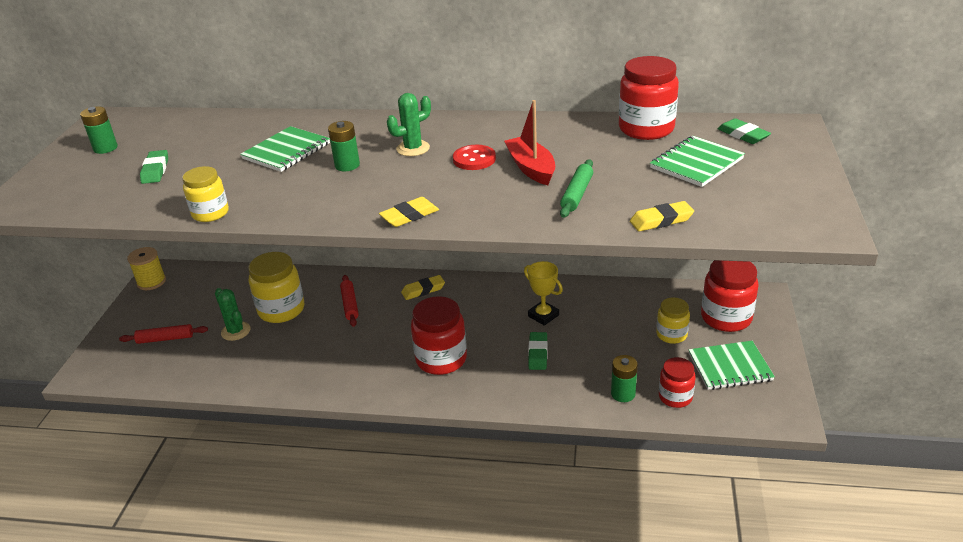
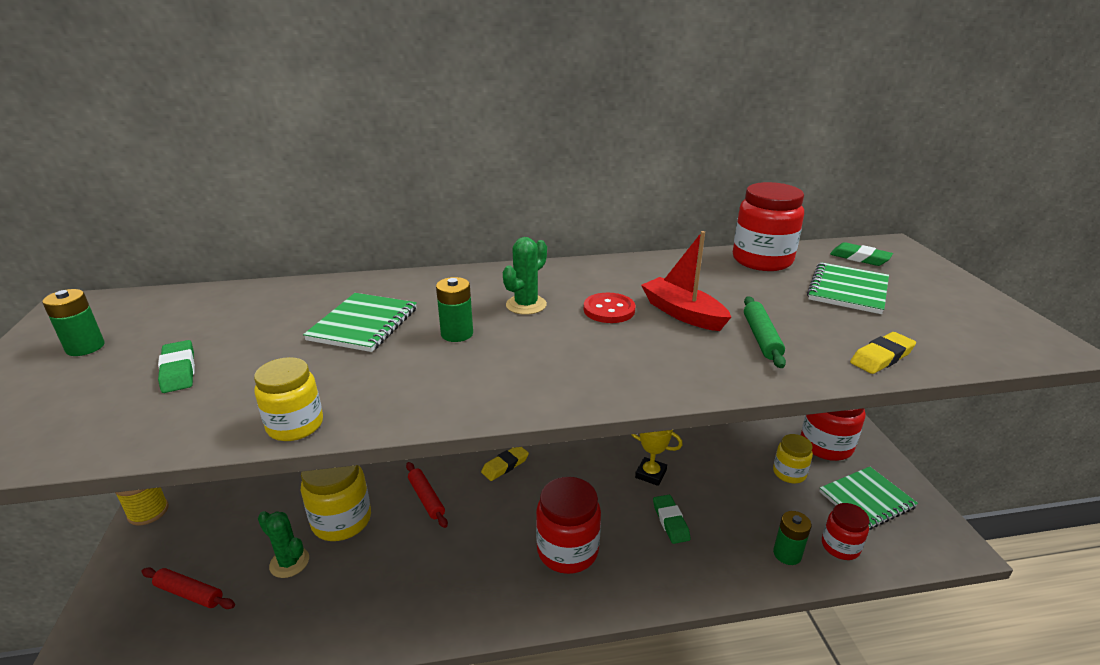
camera: 20 degrees left, 5 degrees down
(165, 339) = (189, 593): red rolling pin -> red rolling pin turned 45 degrees clockwise
(409, 216) = (586, 391): yellow eraser -> none

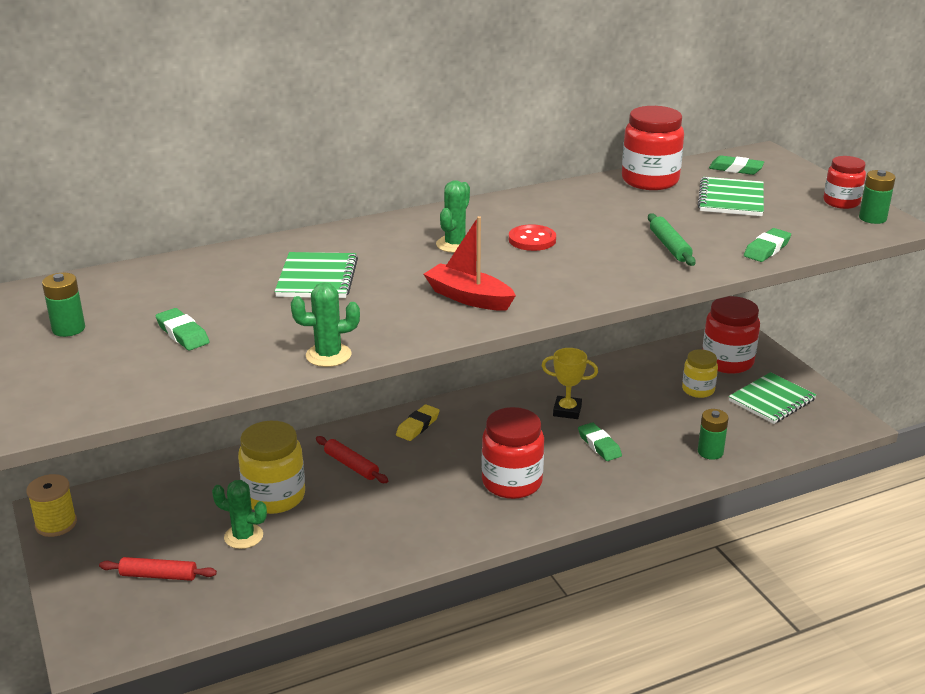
camera: 15 degrees left, 0 degrees up
(295, 425) = (328, 355): yellow jar -> green cactus
(457, 334) = (409, 275): green battery -> green battery (872, 218)
(683, 313) = (597, 235): red boat -> red boat (469, 298)
(840, 546) = (754, 439): red jar -> red jar (841, 202)
(881, 357) = (766, 249): yellow eraser -> green eraser

